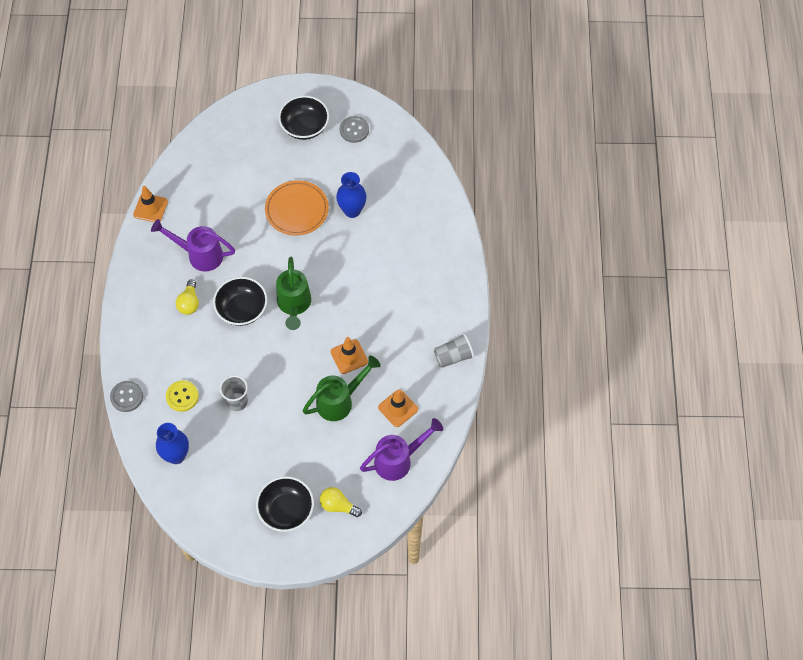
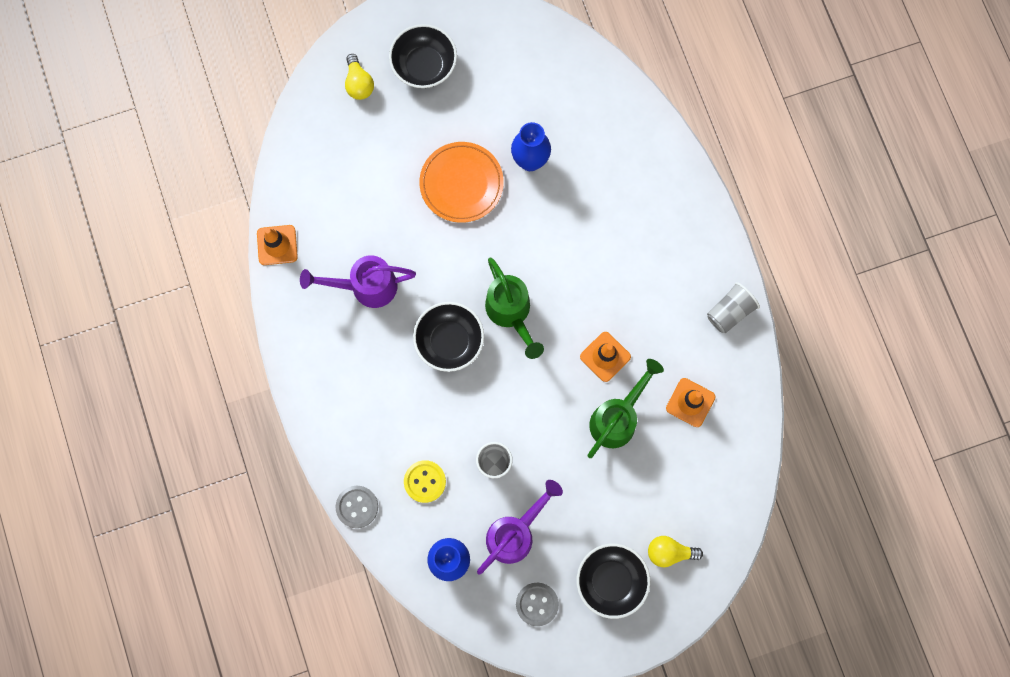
camera: 20 degrees left, 15 degrees up
(189, 303) = (381, 355): yellow light bulb -> yellow light bulb (359, 83)
(354, 130) = (488, 49): grey button -> grey button (537, 604)
(399, 460) = (717, 468): purple watering can -> purple watering can (515, 532)

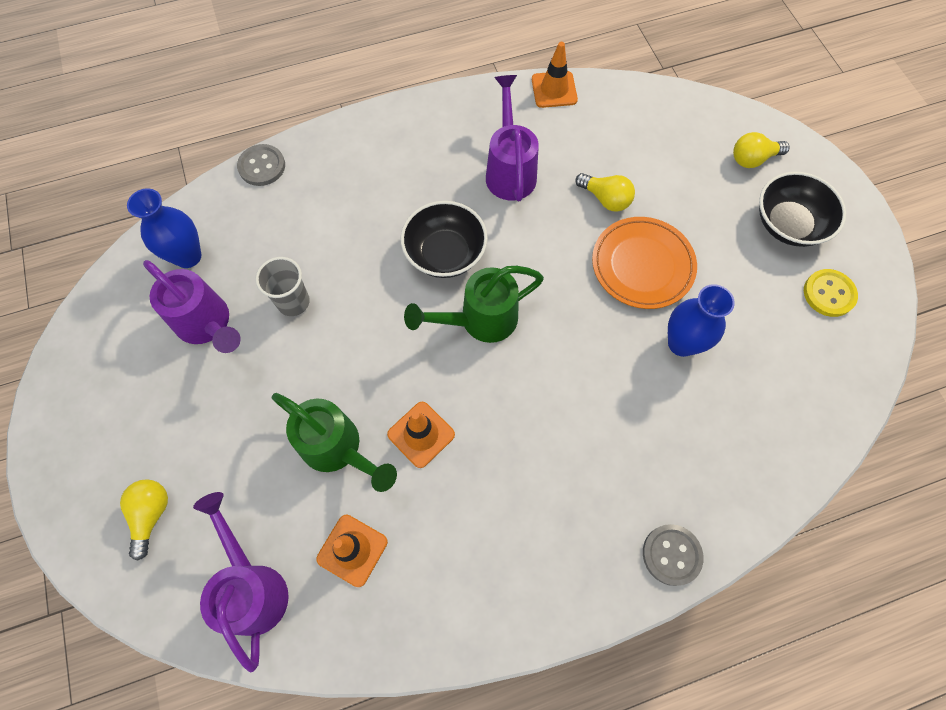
camera: 90 degrees right, 10 degrees down
(397, 208) = (605, 199): none -> yellow light bulb
(425, 481) = (281, 230): yellow button -> yellow button (829, 294)
(537, 604) = (118, 349): grey button -> grey button (671, 555)
(611, 581) = (129, 437): black bowl -> none
(716, 470) = (252, 586): none -> purple watering can
(729, 312) = (483, 614): grey cup -> none

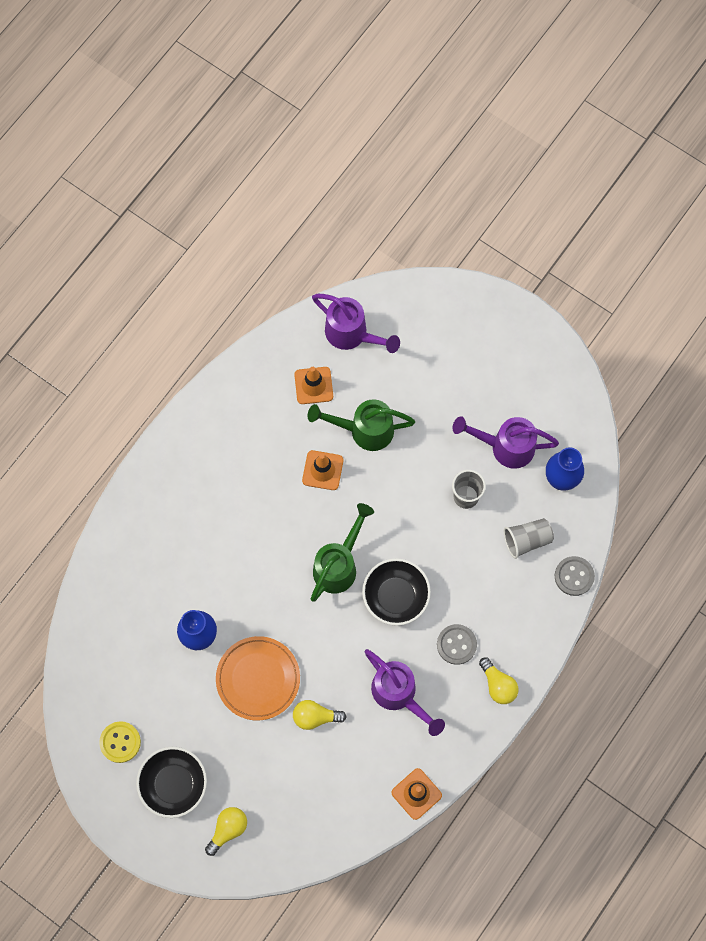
camera: 145 degrees right, 5 degrees up
(151, 515) = (437, 330): yellow light bulb -> yellow light bulb (498, 685)
(274, 223) = (527, 540): none -> grey cup
(671, 555) = (136, 499): grey button -> grey button (456, 644)

